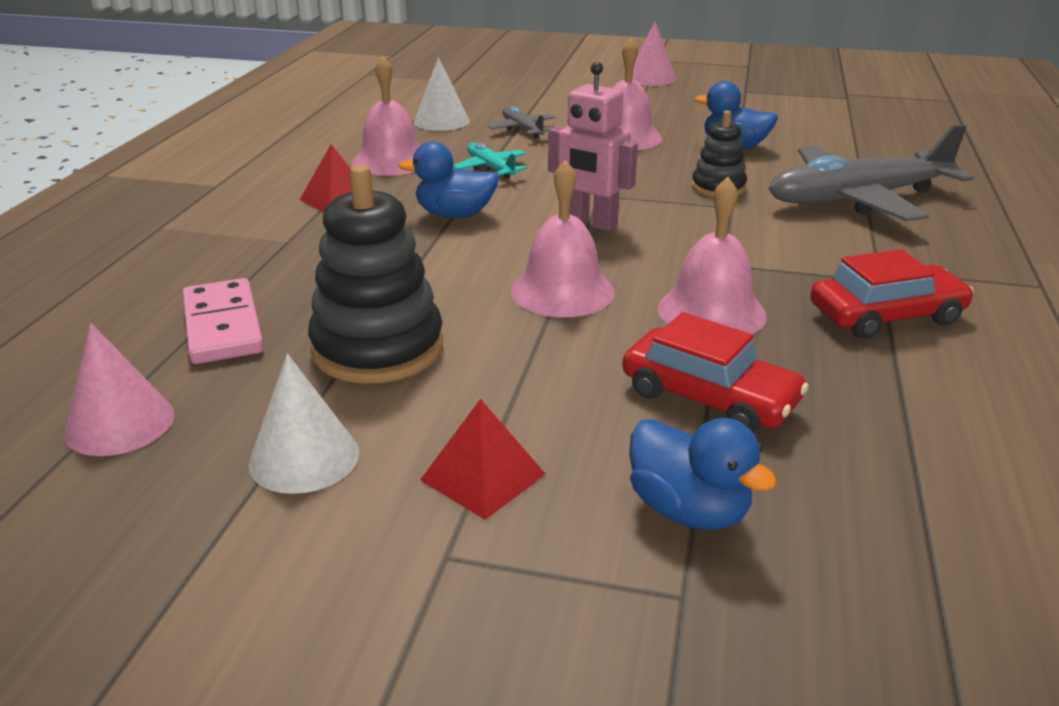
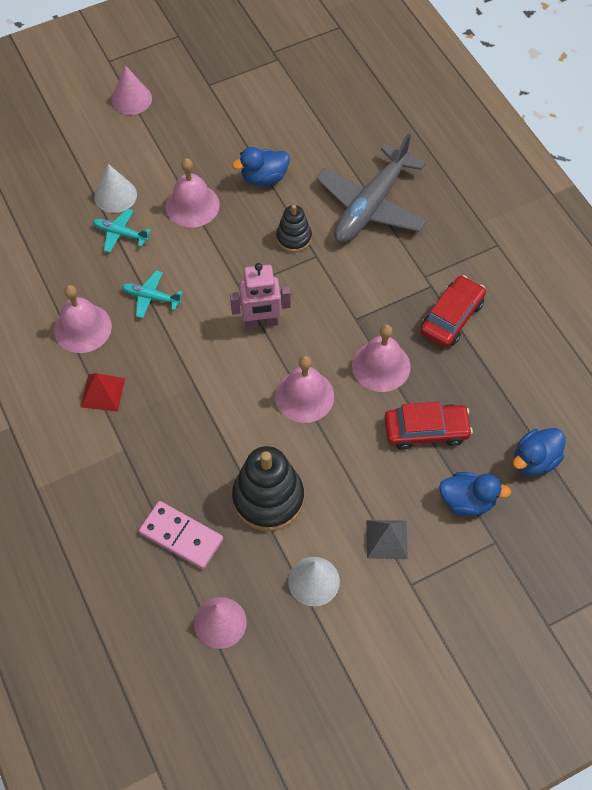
camera: 40 degrees left, 30 degrees up
(441, 121) = (56, 255): white cone -> white cone (115, 195)
(455, 215) = (184, 363): blue duck -> blue duck (534, 460)
(482, 477) = (386, 539): red pyramid -> grey pyramid
(522, 130) = (121, 234): grey plane -> turquoise plane

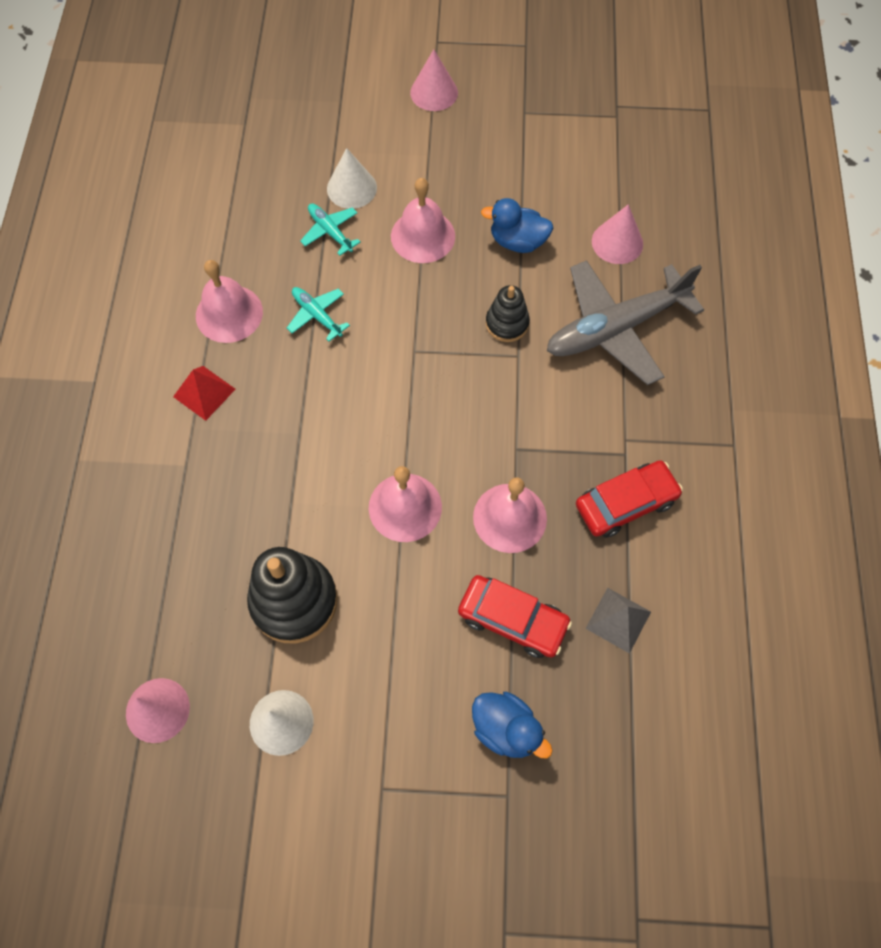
camera: 30 degrees right, 5 degrees up
(181, 536) = (180, 591): pink domino -> none
(261, 322) = (412, 401): pink robot -> none
(334, 146) = (617, 242): none -> pink cone
(386, 539) = (389, 721): grey pyramid -> grey pyramid (618, 620)
(534, 460) = (615, 725): blue duck -> none

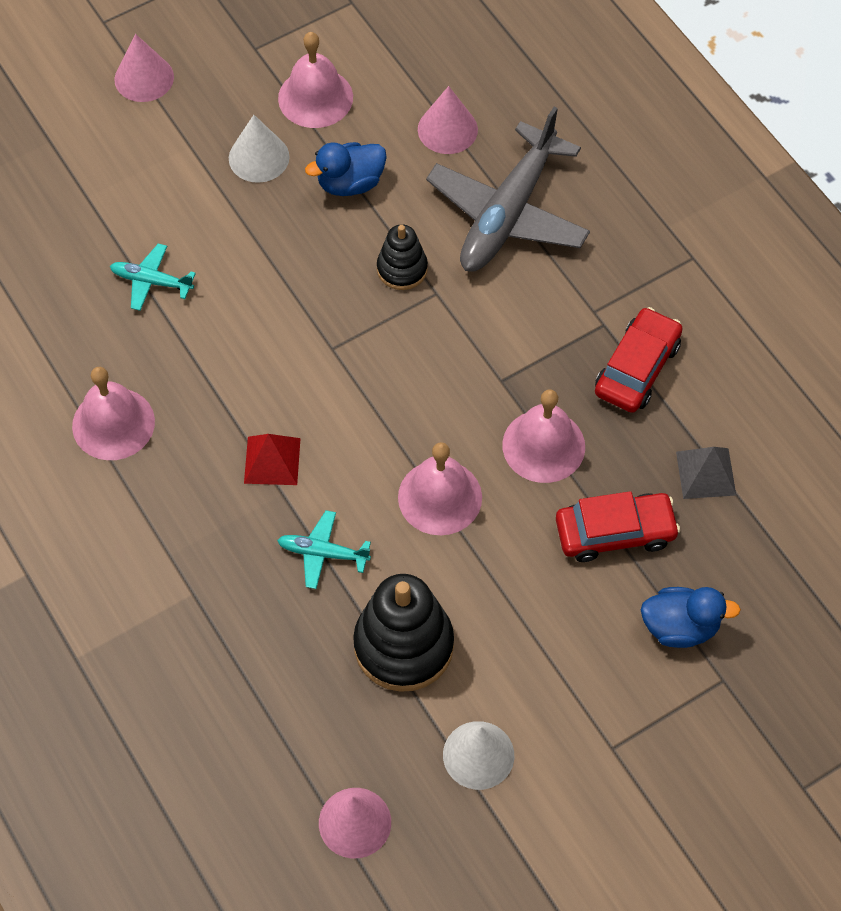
camera: 35 degrees left, 5 degrees down
(204, 392) = (153, 514): red pyramid -> red pyramid (272, 460)
(317, 315) = (207, 372): turquoise plane -> turquoise plane (323, 553)
(351, 188) = (137, 225): white cone -> white cone (259, 157)
(423, 236) = (251, 231): pink bell -> pink bell (315, 97)

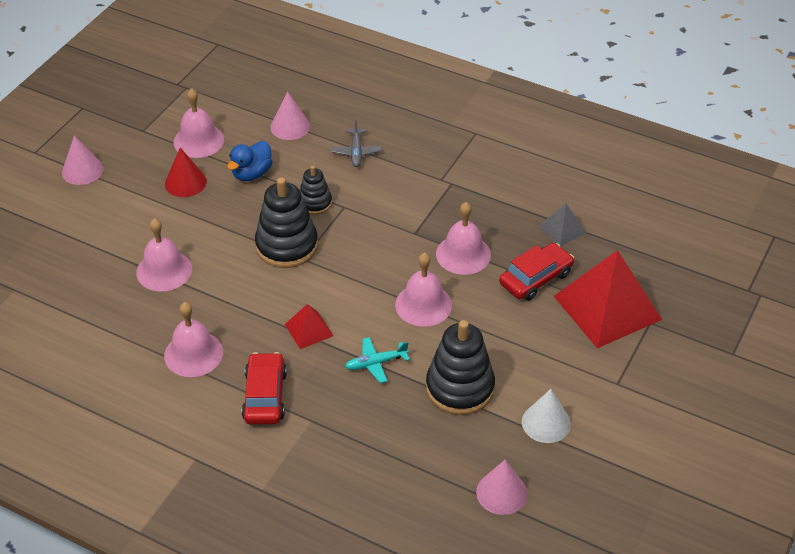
camera: 30 degrees left, 15 degrees down
(152, 281) = (164, 270): turquoise plane -> pink bell
(259, 157) = (185, 182): white cone -> red cone
(324, 319) = (287, 246): none -> black stacking toy
(508, 212) = (356, 152): grey plane -> grey plane, size x0.45
(637, 368) = (486, 196): red car -> red car (265, 396)
(680, 627) = (607, 307): blue duck -> red pyramid

